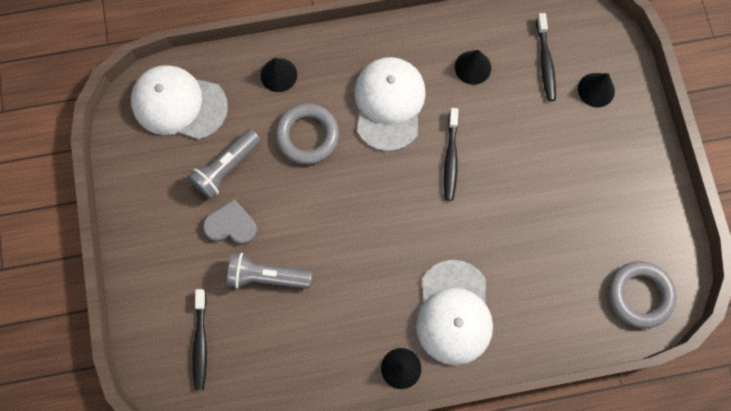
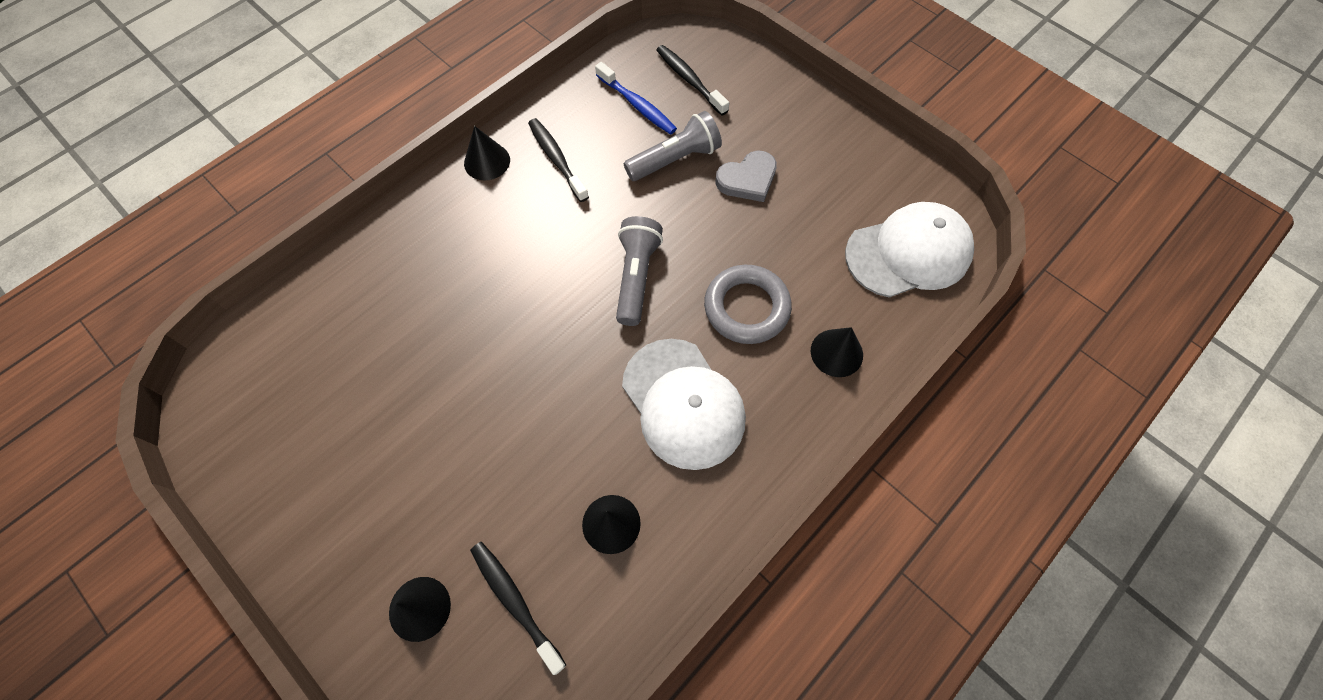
camera: 145 degrees right, 10 degrees down
(226, 168) = (800, 224): grey flashlight -> grey flashlight (636, 277)
(257, 345) = (637, 105): none -> blue toothbrush
(450, 158) = (564, 387): black toothbrush -> black toothbrush (556, 159)
(454, 312) = (462, 235): white cap -> none
(639, 295) = (251, 373): grey ring -> none

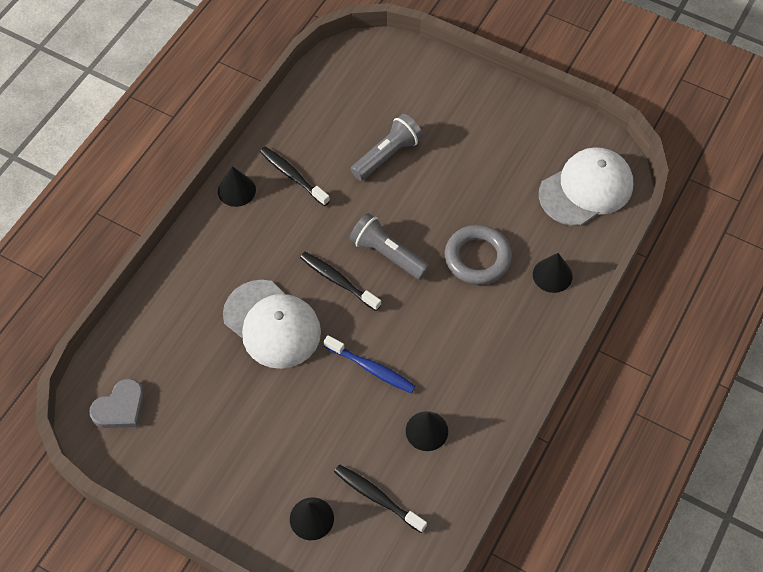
camera: 15 degrees left, 5 degrees down
(636, 277) = (387, 254): grey flashlight -> grey flashlight turned 45 degrees counterclockwise
(637, 105) = (342, 117): blue toothbrush -> blue toothbrush (372, 369)
(683, 403) = (452, 337): white cap -> white cap (272, 324)
(689, 80) = (378, 86): black toothbrush -> black toothbrush (338, 281)
(747, 179) = (449, 159): grey heart -> grey heart (120, 407)

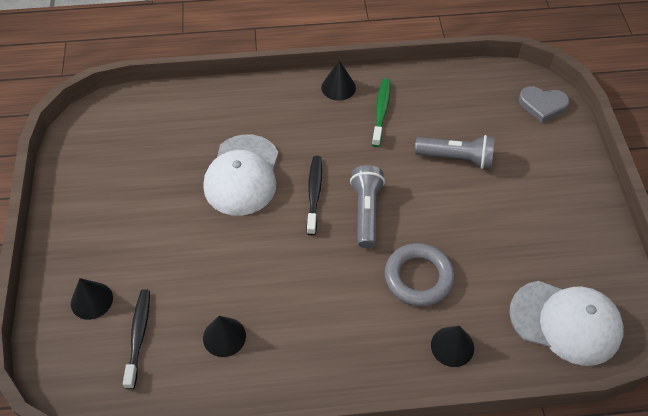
camera: 55 degrees right, 5 degrees down
(120, 407) = (108, 129): grey heart -> grey heart (542, 105)
(292, 176) = (381, 111): black toothbrush -> green toothbrush
(372, 369) = (253, 263): blue toothbrush -> none

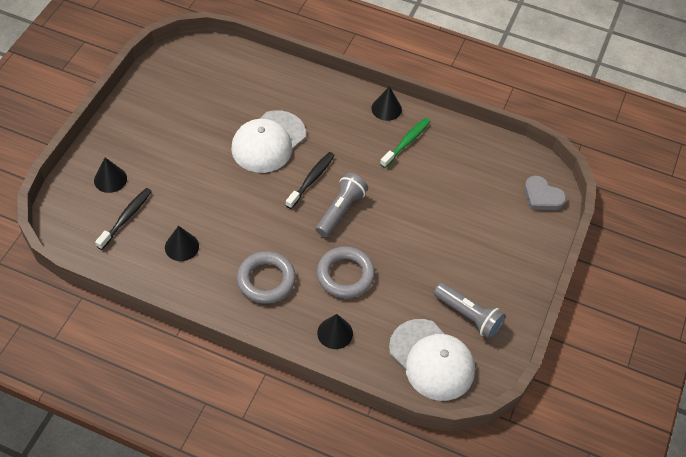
camera: 25 degrees right, 0 degrees up
(341, 326) = (266, 280): none -> grey ring
(457, 158) = (439, 205): grey flashlight -> grey flashlight (468, 316)

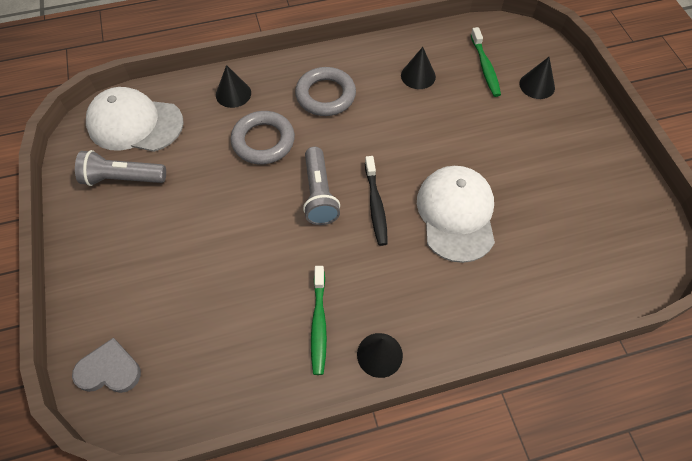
camera: 145 degrees right, 5 degrees up
(126, 218) = (485, 67): black toothbrush -> green toothbrush

